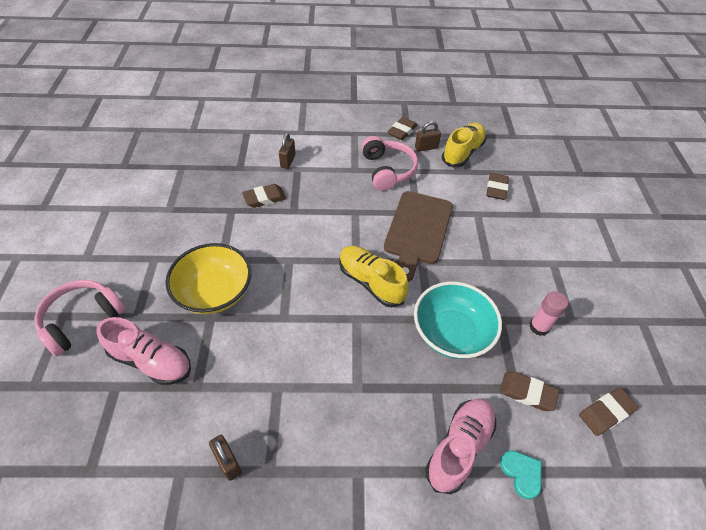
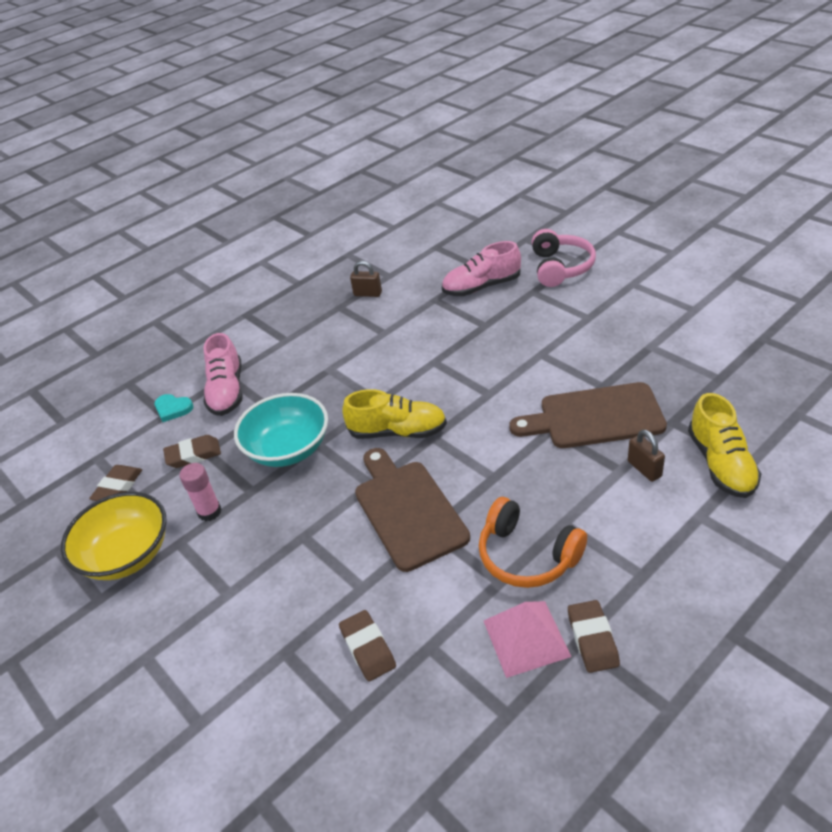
camera: 145 degrees right, 10 degrees down
(214, 292) = (507, 336): yellow bowl -> yellow bowl (127, 554)
(264, 198) = (595, 417): brown eraser -> brown cutting board
(388, 170) = (527, 556): pink headphones -> orange headphones
(426, 148) = (526, 638): brown padlock -> pink pyramid
(462, 152) = (469, 677): yellow shoe -> yellow shoe (721, 464)

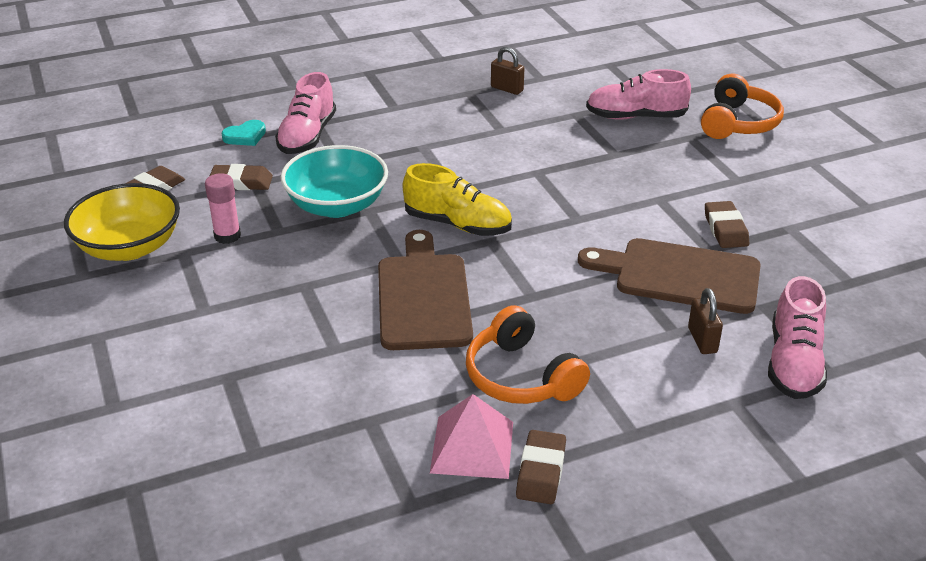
camera: 15 degrees right, 5 degrees down
(173, 409) = (245, 136): turquoise heart -> turquoise heart turned 75 degrees counterclockwise
(368, 648) = (308, 401): brown eraser -> brown eraser (725, 229)
(560, 267) = (738, 123): pink headphones -> orange headphones
(721, 464) = (793, 363): yellow shoe -> pink shoe

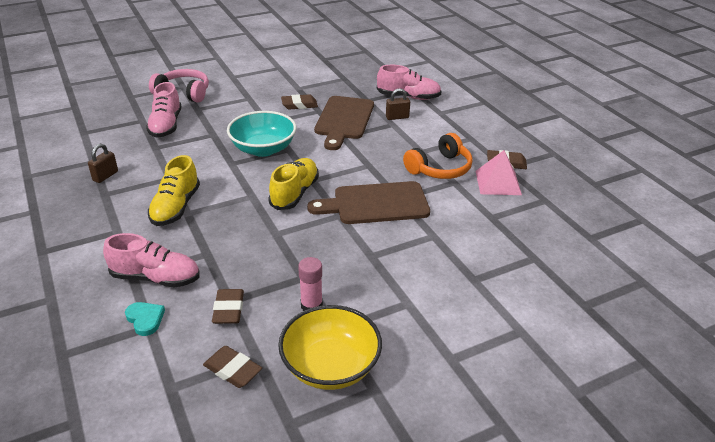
camera: 95 degrees left, 0 degrees up
(337, 205) = (269, 250): turquoise bowl -> turquoise bowl (263, 149)
(436, 138) = (176, 207): none -> yellow shoe
(738, 123) = (183, 93): orange headphones -> pink headphones

